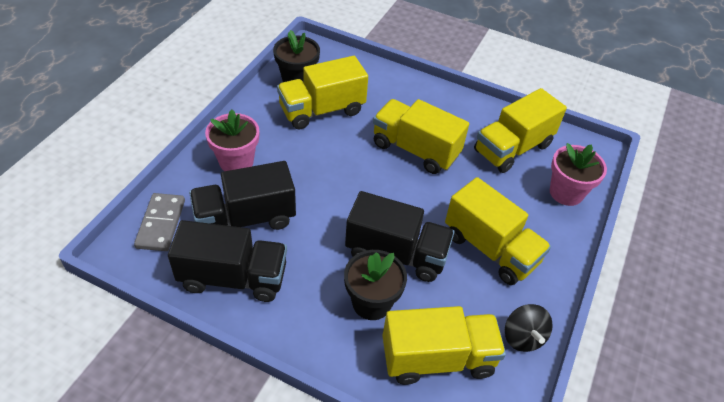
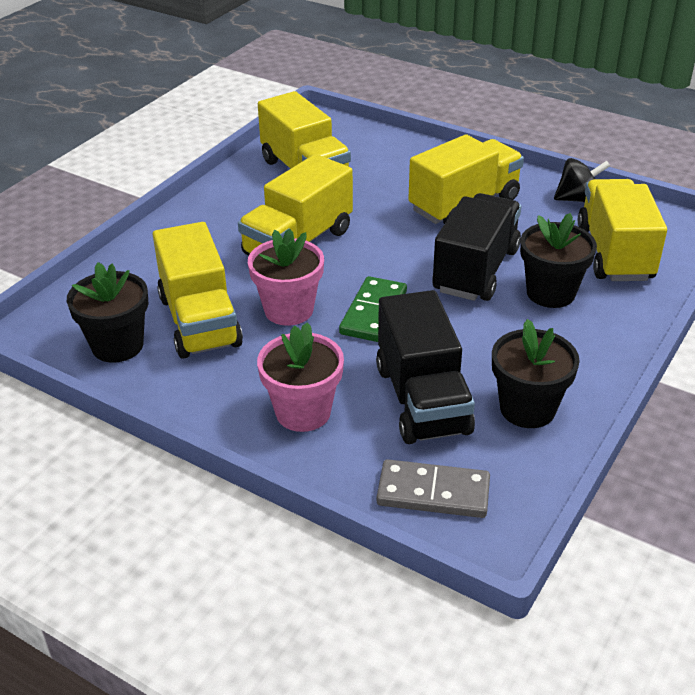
camera: 80 degrees left, 10 degrees down
(233, 277) = (527, 409): black truck -> black flower pot
(337, 192) = (373, 312): none -> green domino
(566, 192) = (380, 148): pink flower pot -> pink flower pot (288, 310)

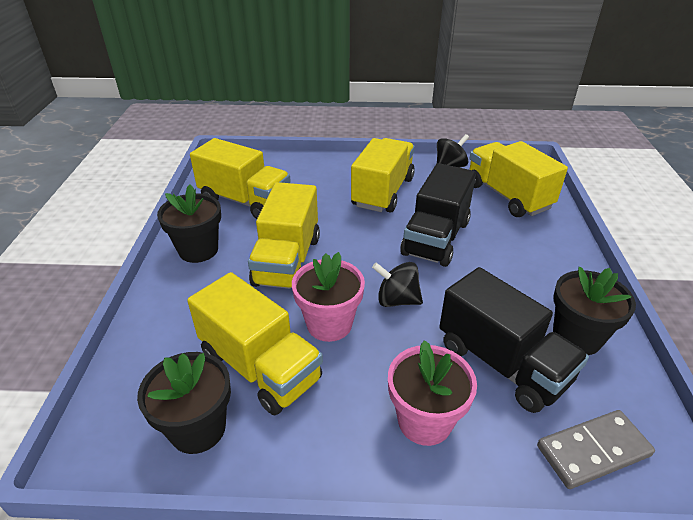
camera: 30 degrees left, 0 degrees up
(373, 312) = (397, 300): green domino -> black spinning top
(475, 270) = (436, 238): black truck -> black truck turned 150 degrees counterclockwise
(550, 293) = (499, 238): black flower pot -> black flower pot (198, 250)

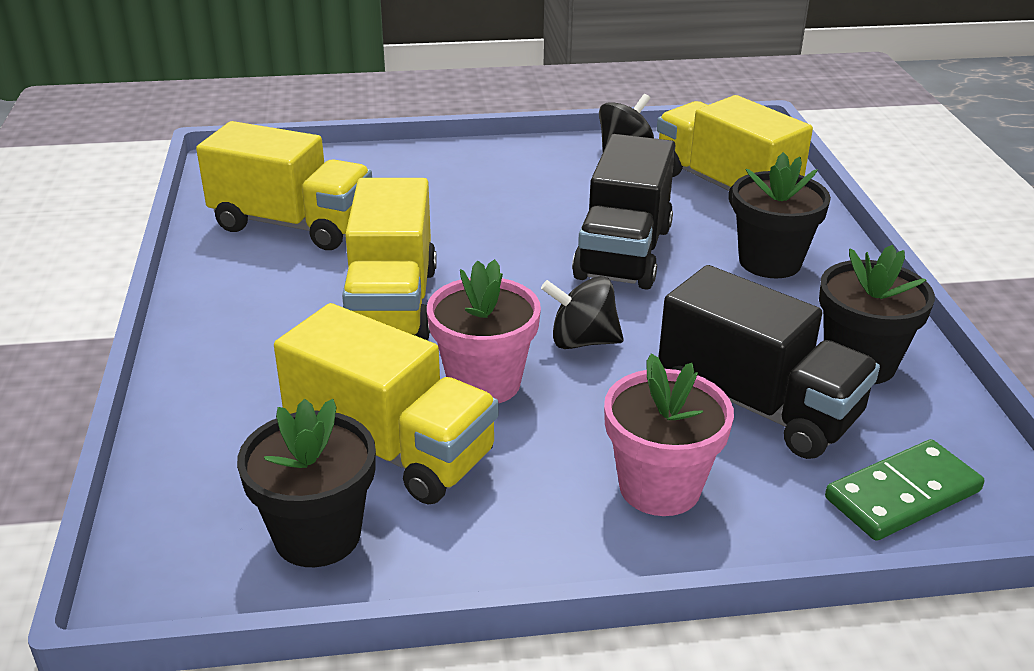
camera: 10 degrees left, 5 degrees down
(198, 250) = (235, 302): black flower pot -> black flower pot (770, 262)
(382, 192) = (522, 194): yellow truck -> none
(593, 451) = (903, 495): grey domino -> green domino

